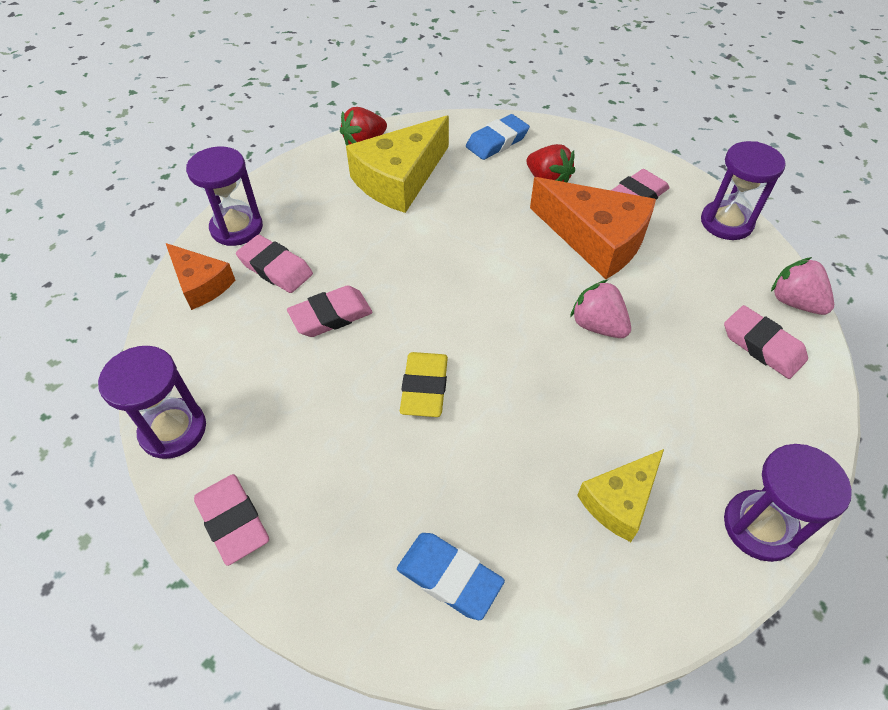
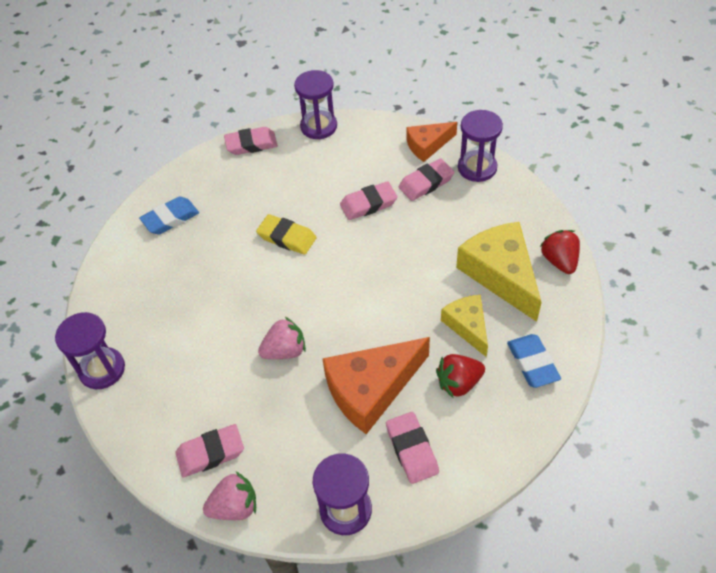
camera: 115 degrees right, 0 degrees up
(331, 316) = (368, 204): pink eraser -> pink eraser turned 75 degrees clockwise
(620, 500) = (160, 307): yellow cheese -> yellow cheese (467, 326)

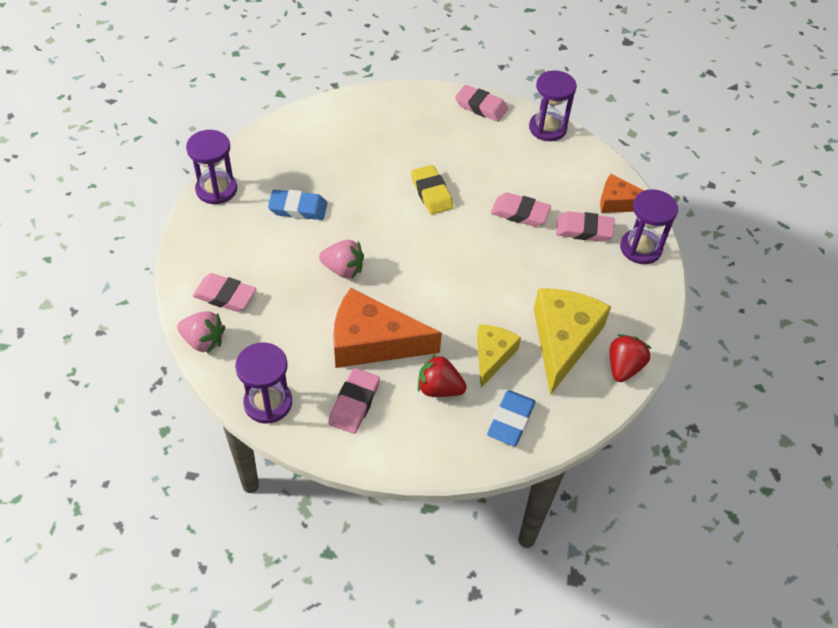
camera: 35 degrees right, 0 degrees up
(170, 219) = (365, 121): blue eraser -> blue eraser (298, 208)

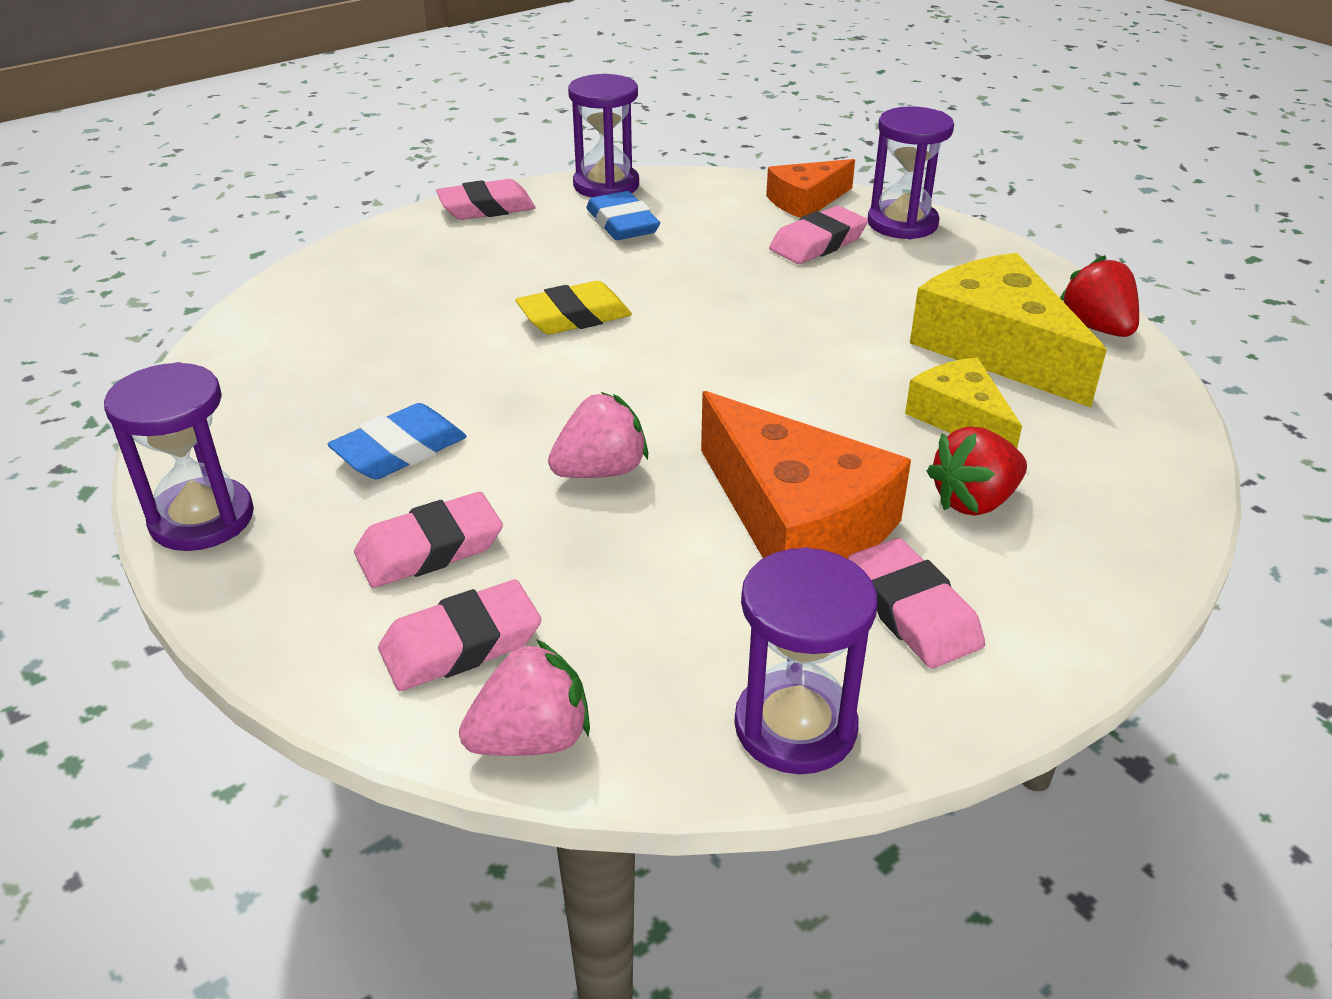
camera: 45 degrees left, 15 degrees down
(372, 342) = (796, 520): orange cheese -> orange cheese turned 90 degrees counterclockwise
(431, 193) = (574, 316): yellow eraser -> yellow eraser turned 45 degrees counterclockwise
(511, 420) = (1109, 465): blue eraser -> blue eraser (622, 224)
(520, 213) = (720, 270): pink eraser -> pink eraser (430, 549)

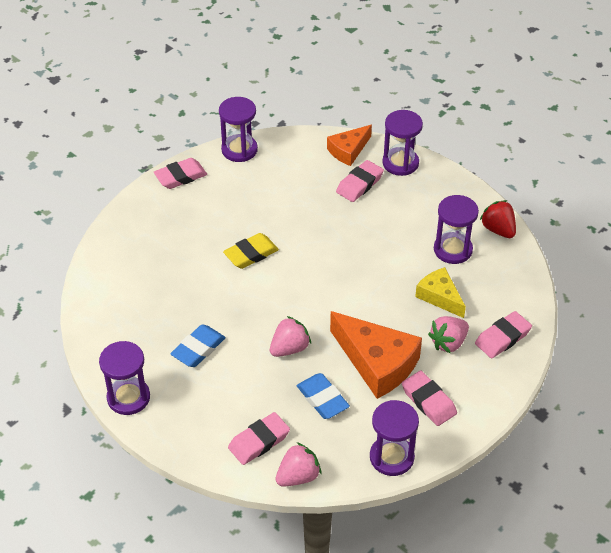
camera: 10 degrees left, 10 degrees up
(430, 549) = (230, 399): pink eraser -> pink eraser (502, 338)
(622, 224) = (256, 181): blue eraser -> blue eraser (322, 399)
(974, 501) = (448, 343): red strawberry -> pink strawberry
(996, 348) = (453, 250): yellow cheese -> purple hourglass

